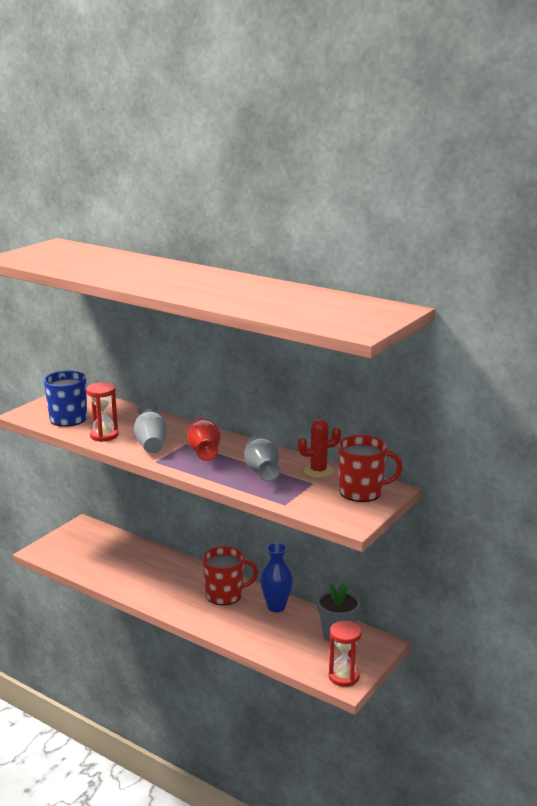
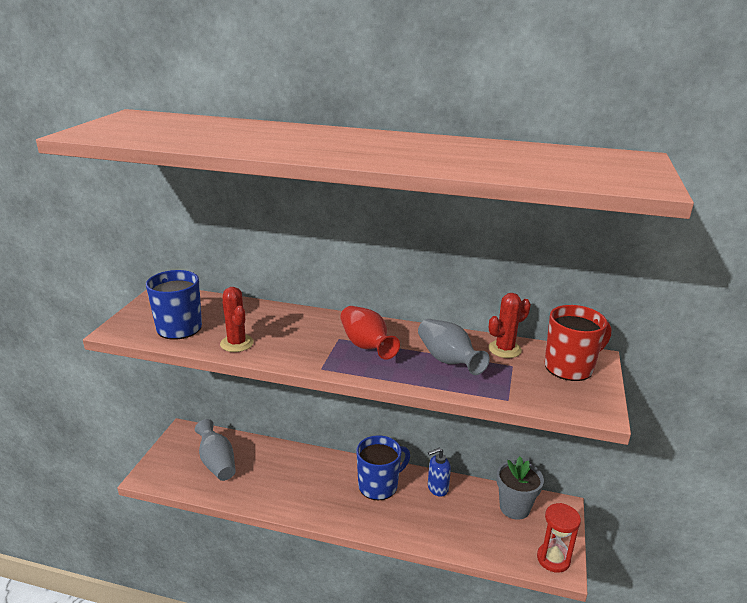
camera: 20 degrees left, 5 degrees up
(104, 435) = (237, 343): red hourglass -> red cactus
(151, 443) = (298, 344): grey vase -> grey vase (217, 463)
(225, 595) = (379, 485): red mug -> blue mug
(276, 607) = (437, 488): blue vase -> blue soap dispenser

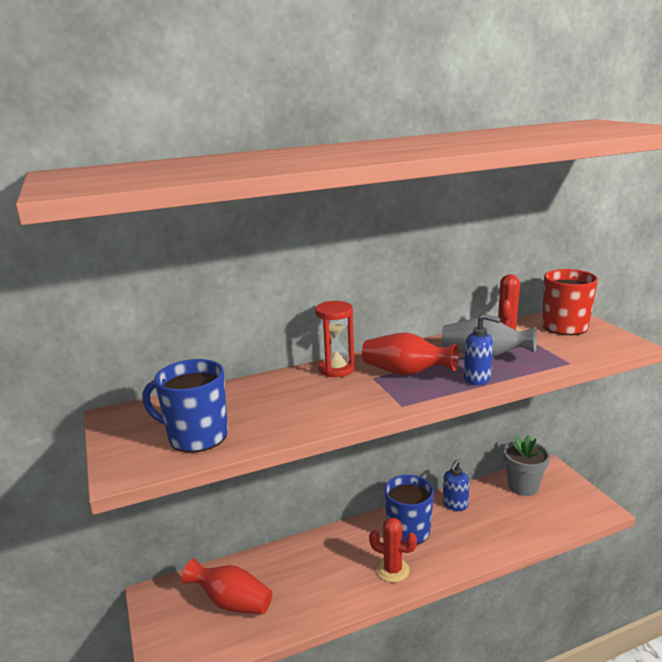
camera: 35 degrees left, 5 degrees down
(217, 463) = (232, 602): grey vase -> red vase
(237, 343) = (287, 422): red cactus -> red cactus (392, 570)
(408, 375) = (477, 378): none -> blue soap dispenser
(553, 559) = (590, 507): red hourglass -> red hourglass (336, 369)

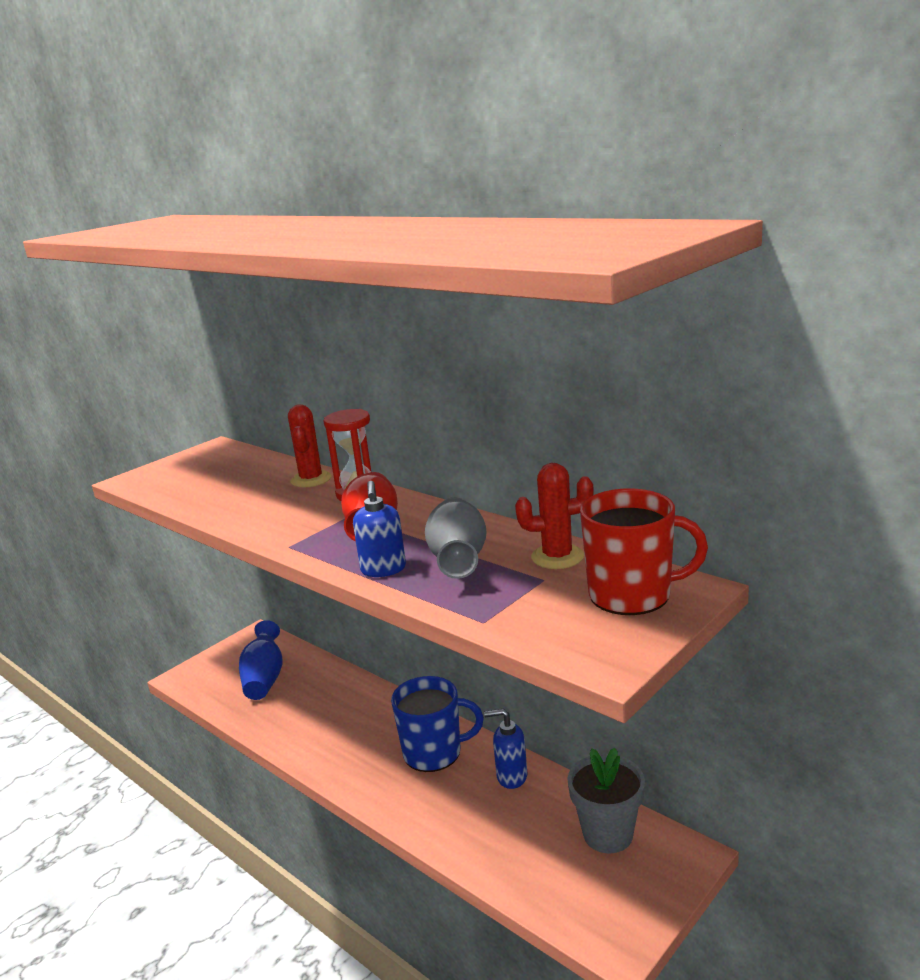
camera: 65 degrees right, 0 degrees up
(196, 436) = (191, 483): blue mug -> none
(232, 602) = (264, 678): red vase -> blue vase
(392, 570) = (357, 762): red cactus -> red cactus (311, 479)

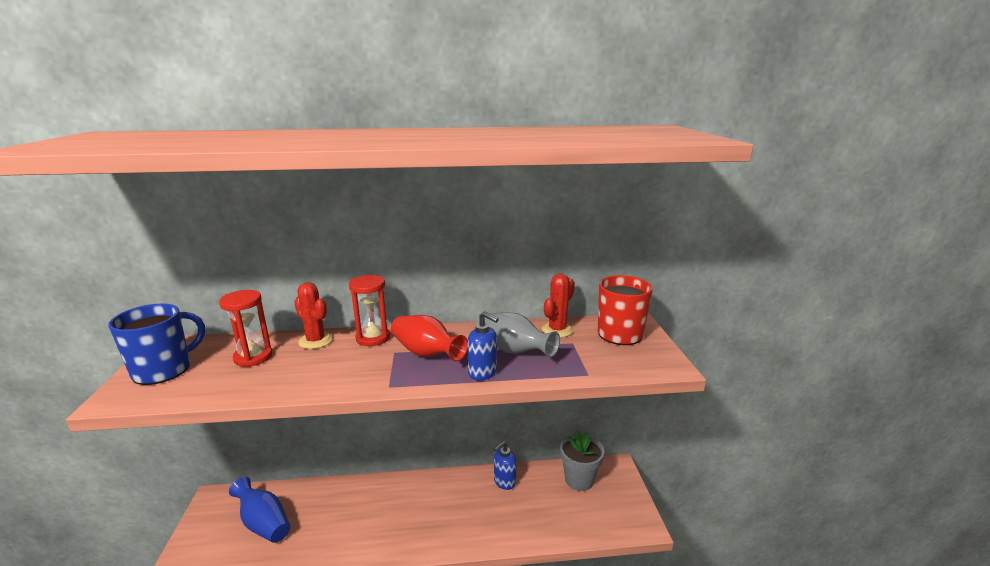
camera: 50 degrees left, 0 degrees up
(247, 478) = (253, 357): none -> red hourglass
(434, 752) = (448, 496): blue mug -> blue mug (163, 370)

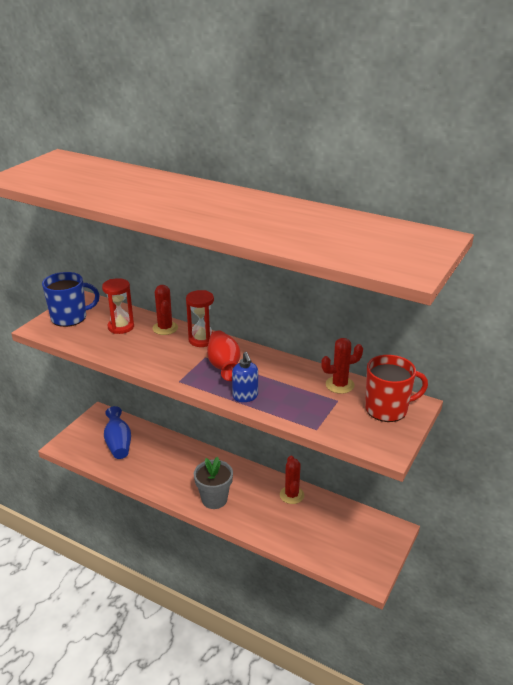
camera: 35 degrees right, 10 degrees up
(504, 482) = (291, 495): blue soap dispenser -> red cactus
(512, 350) = (285, 388): grey vase -> none
(579, 480) = (352, 523): grey flower pot -> grey flower pot (214, 499)

